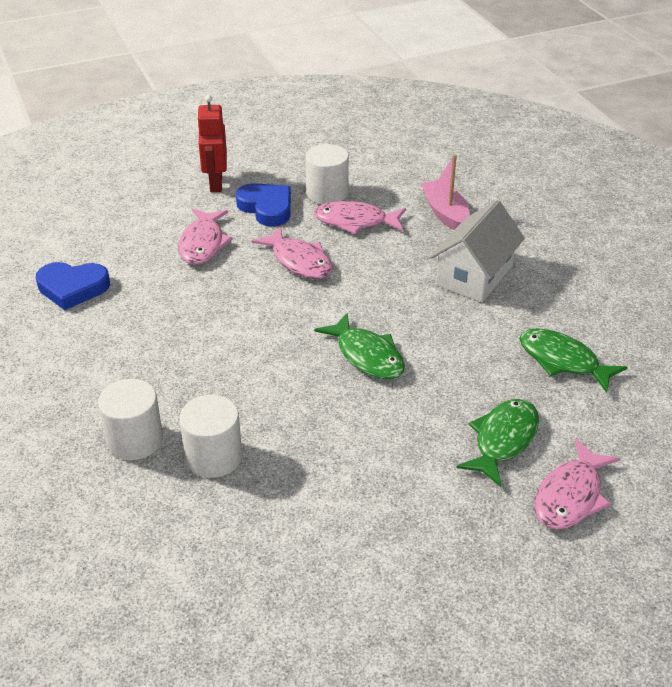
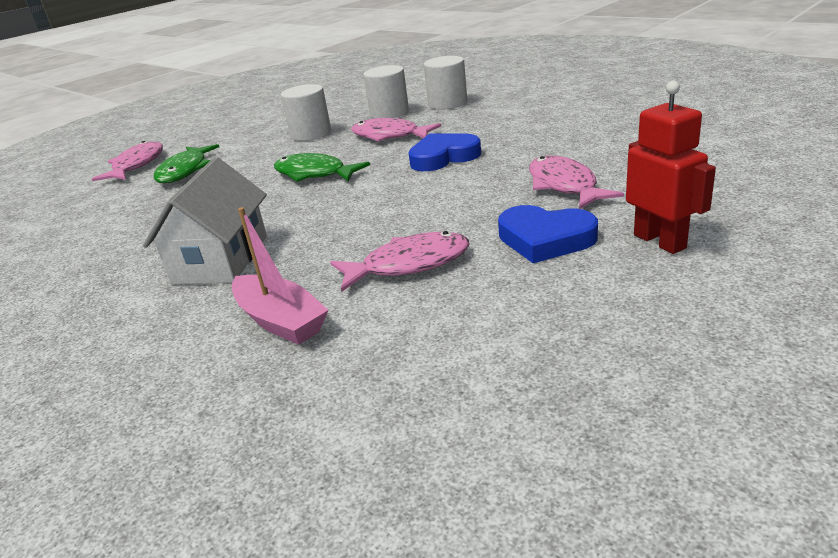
camera: 160 degrees right, 10 degrees down
(72, 288) = (624, 128): blue heart -> blue heart (443, 157)
(299, 261) = (439, 207): pink fish -> pink fish (389, 136)
(327, 193) = (484, 285): white cylinder -> white cylinder (311, 134)
(563, 361) = (123, 223): green fish -> none

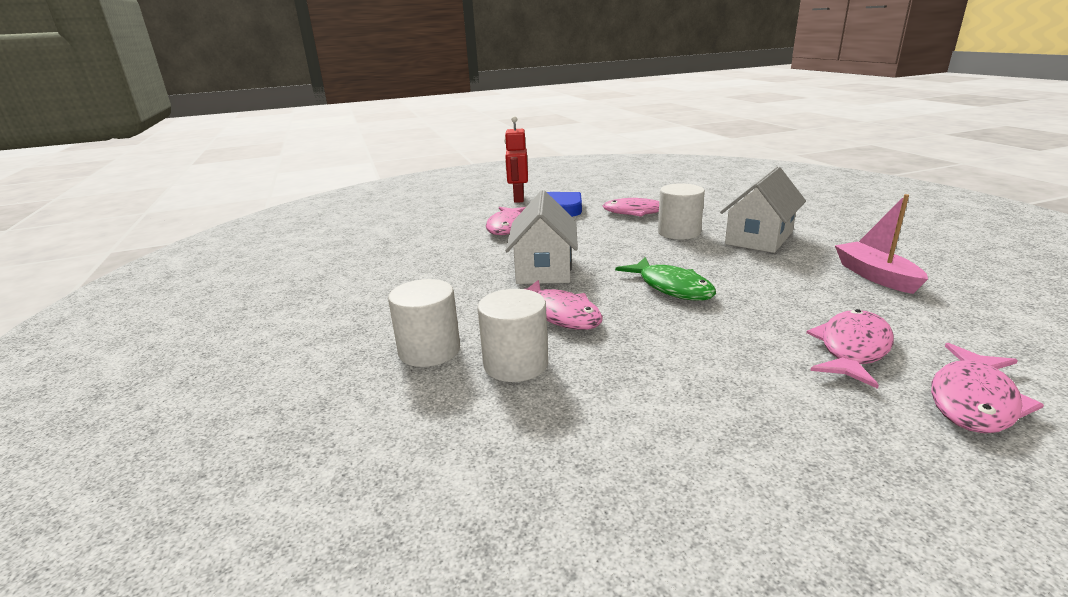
camera: 155 degrees left, 5 degrees down
(185, 171) = (852, 349): green fish -> pink fish
(280, 321) = (716, 207): pink boat -> pink boat (875, 276)
(311, 134) = (653, 362): white cylinder -> white cylinder (679, 232)
(443, 157) = (544, 268): blue heart -> white house

